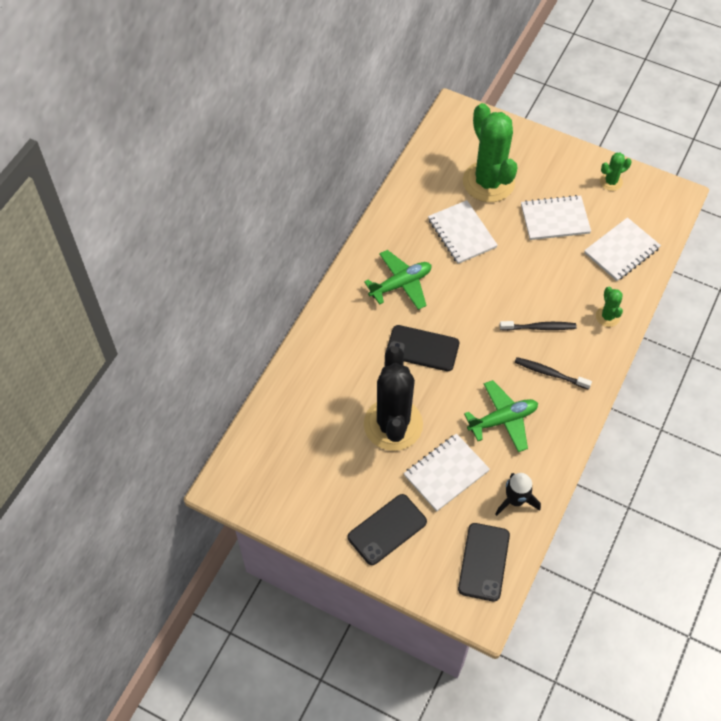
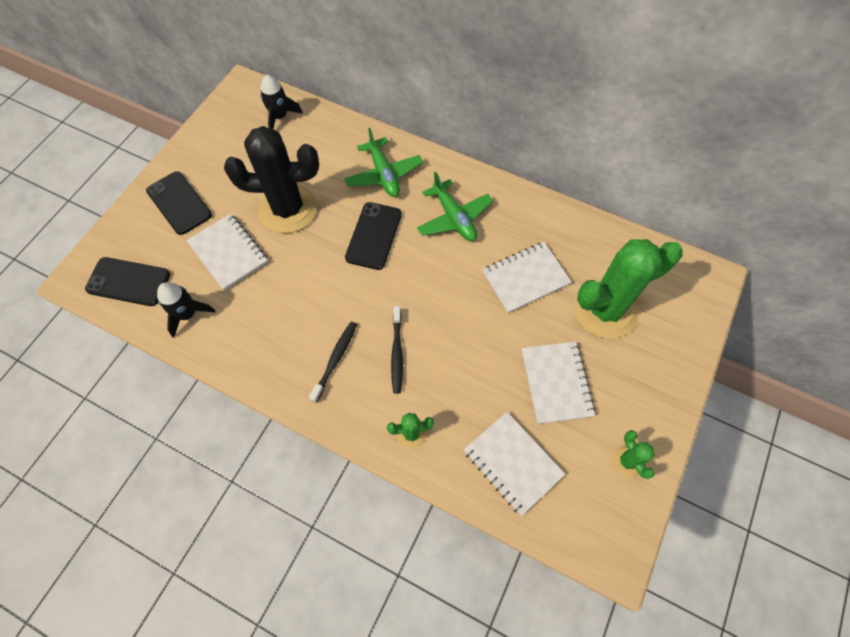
camera: 90 degrees right, 5 degrees up
(271, 443) = (280, 117): none -> black rocket
(503, 420) = (282, 307): green plane -> green plane (384, 174)

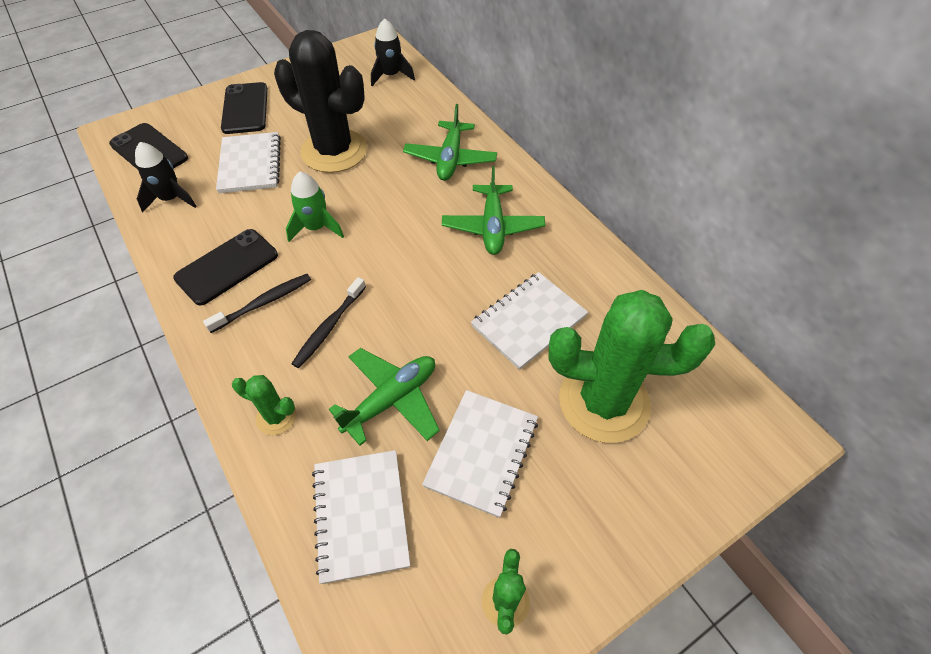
camera: 30 degrees right, 10 degrees down
(326, 281) = (316, 228): none -> green rocket
(374, 236) = (396, 208): black phone -> black phone (227, 266)
(477, 380) = (391, 399): none -> green plane
(525, 278) = (529, 321): white notebook -> white notebook turned 45 degrees counterclockwise

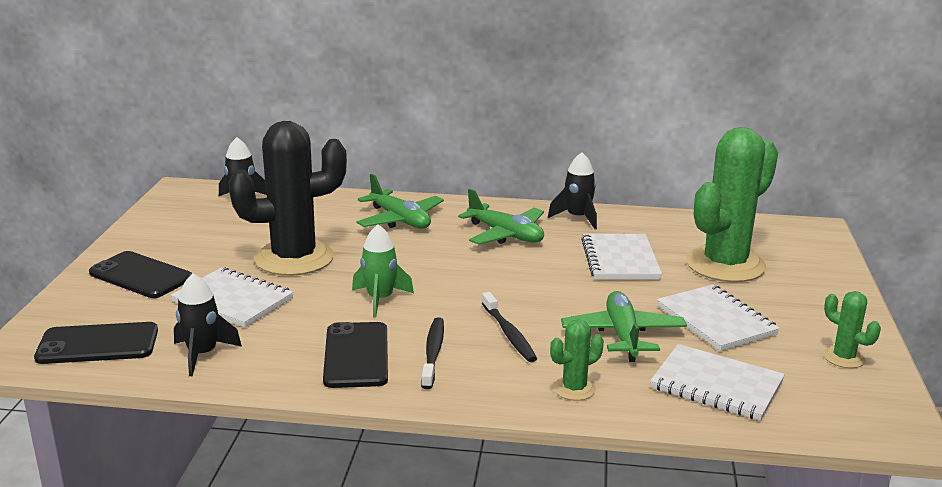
camera: 50 degrees left, 30 degrees down
(577, 249) = (577, 218): none -> black rocket

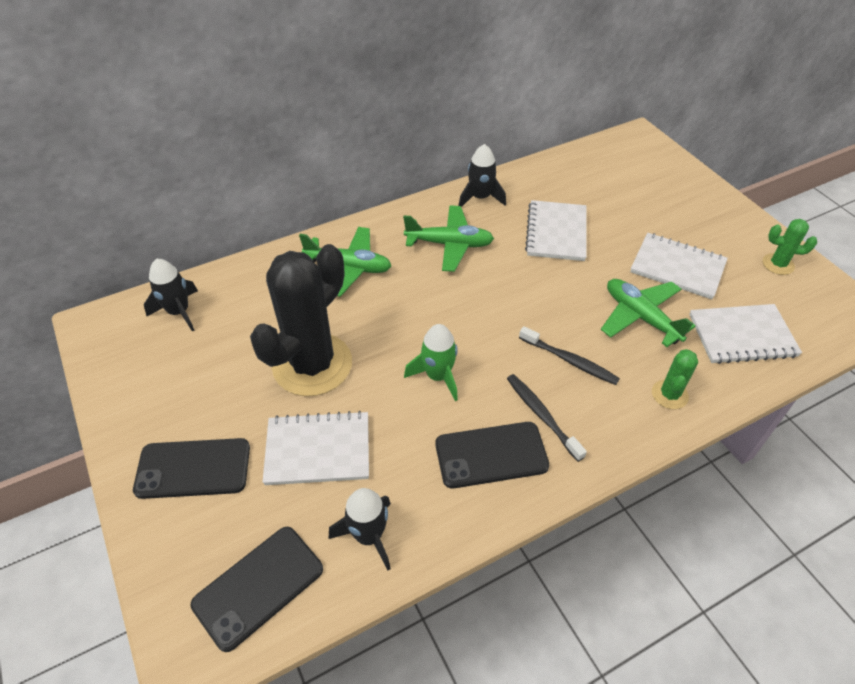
camera: 35 degrees left, 25 degrees up
(356, 355) = (491, 455): black phone -> black phone turned 60 degrees counterclockwise
(620, 259) = (556, 232): white notebook -> white notebook turned 45 degrees clockwise
(725, 265) = (625, 203): green cactus -> none

